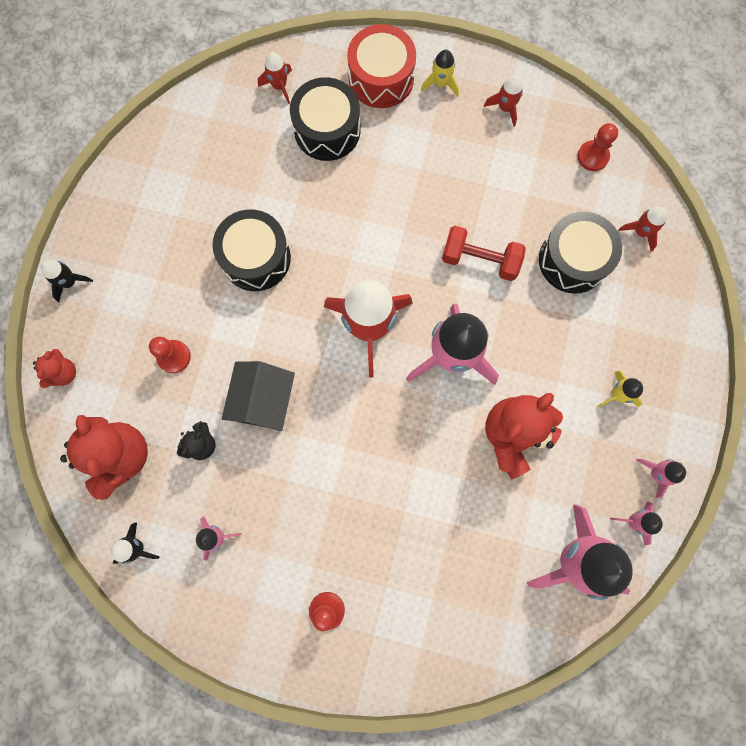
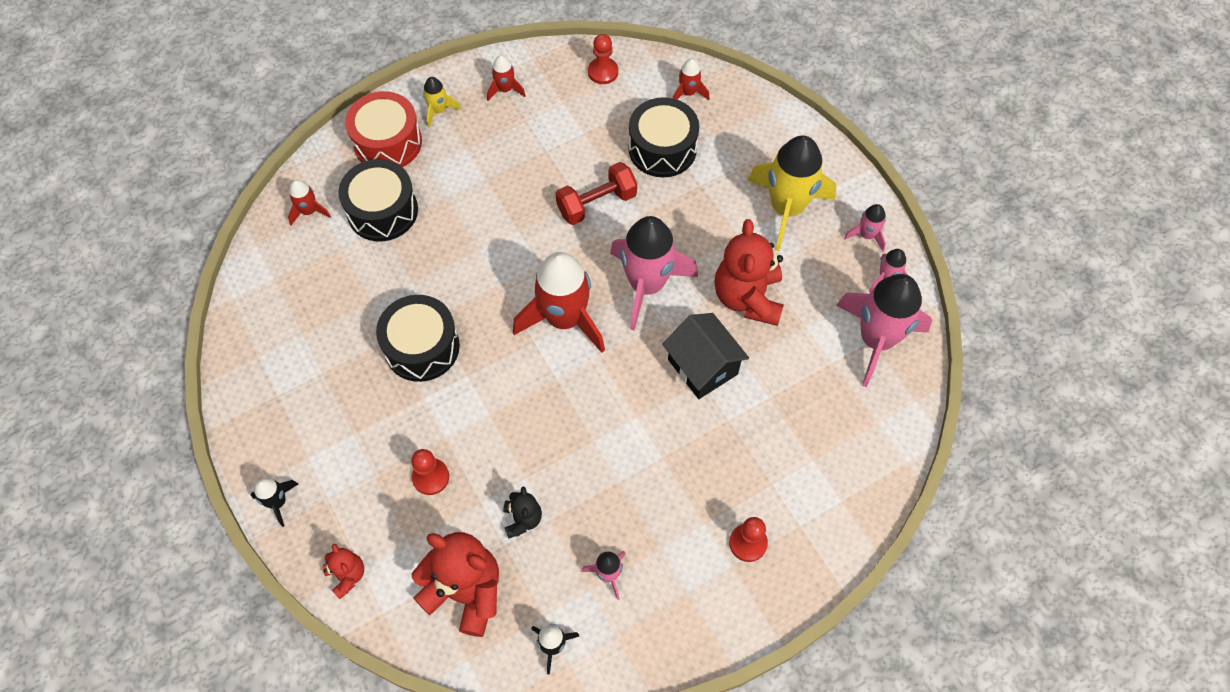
camera: 45 degrees left, 15 degrees down
(264, 401) = (539, 442): black house -> black house (702, 367)
(617, 394) = (786, 209): yellow rocket -> yellow rocket, size x2.19

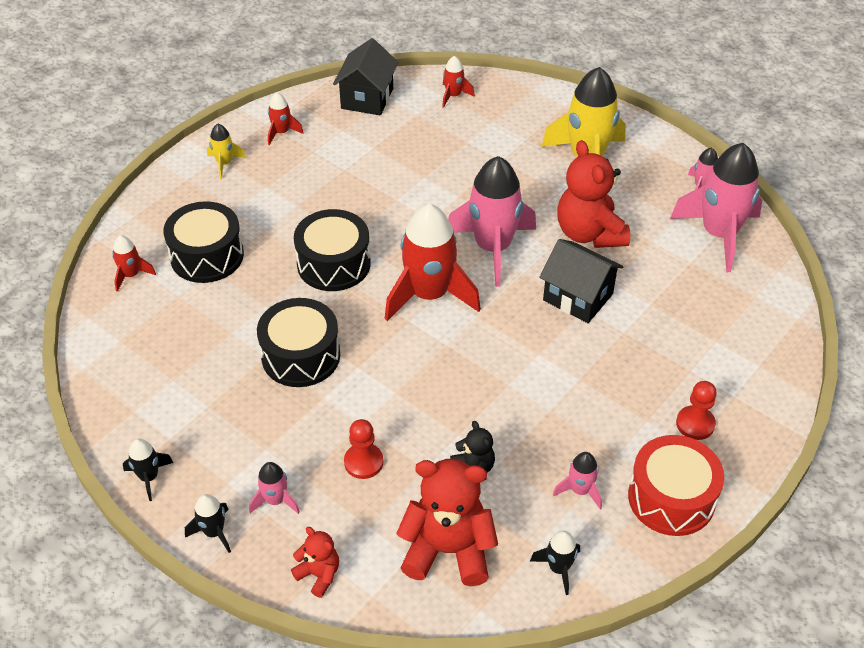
camera: 20 degrees left, 15 degrees down
(246, 428) = (149, 477): none -> black rocket
(387, 142) = (186, 200): red drum -> red drum (671, 498)
(596, 203) = (413, 198): red dumbbell -> none
(603, 72) = (367, 98): red pawn -> black house
(662, 149) = (452, 142): black drum -> black drum (334, 264)
(866, 235) = (667, 160): pink rocket -> pink rocket (275, 500)

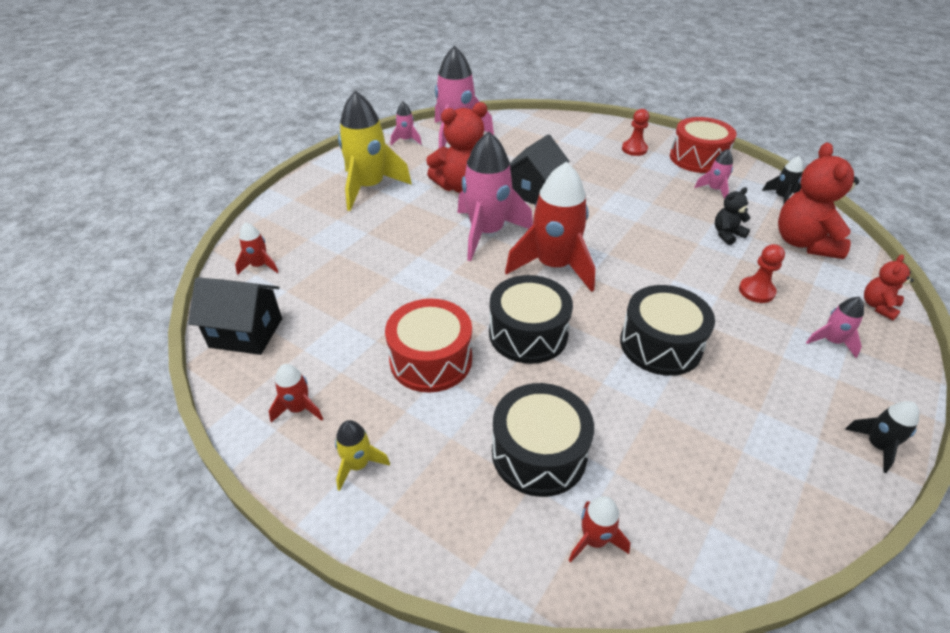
camera: 95 degrees left, 5 degrees down
(214, 532) = (895, 380): black rocket -> none
(315, 201) = (431, 360): none -> red drum

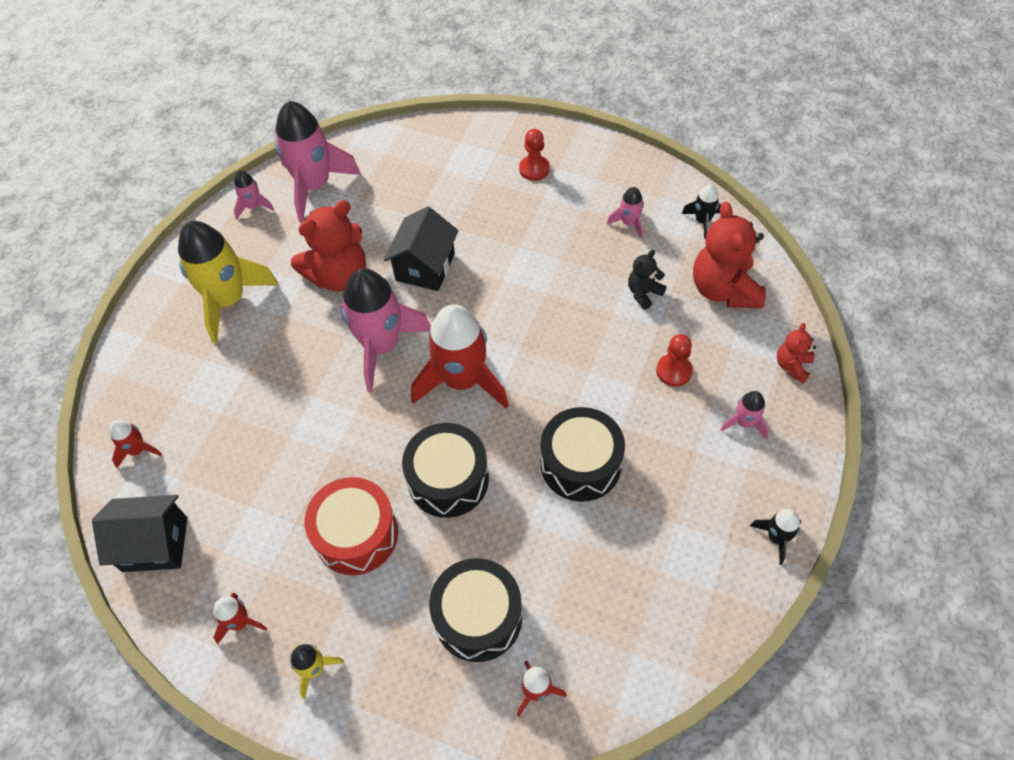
camera: 10 degrees left, 15 degrees up
(698, 158) = (609, 171): red drum -> none

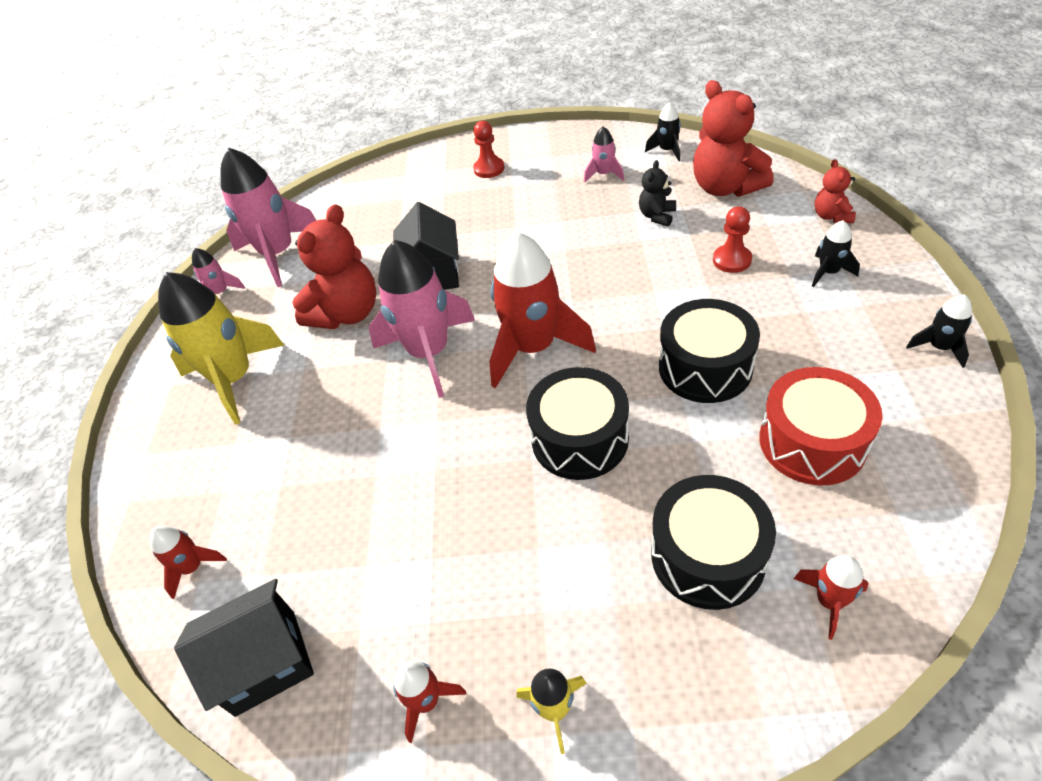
camera: 20 degrees left, 10 degrees down
(356, 534) = (512, 536): red drum -> red drum (812, 442)
(744, 423) = (828, 272): pink rocket -> black rocket

